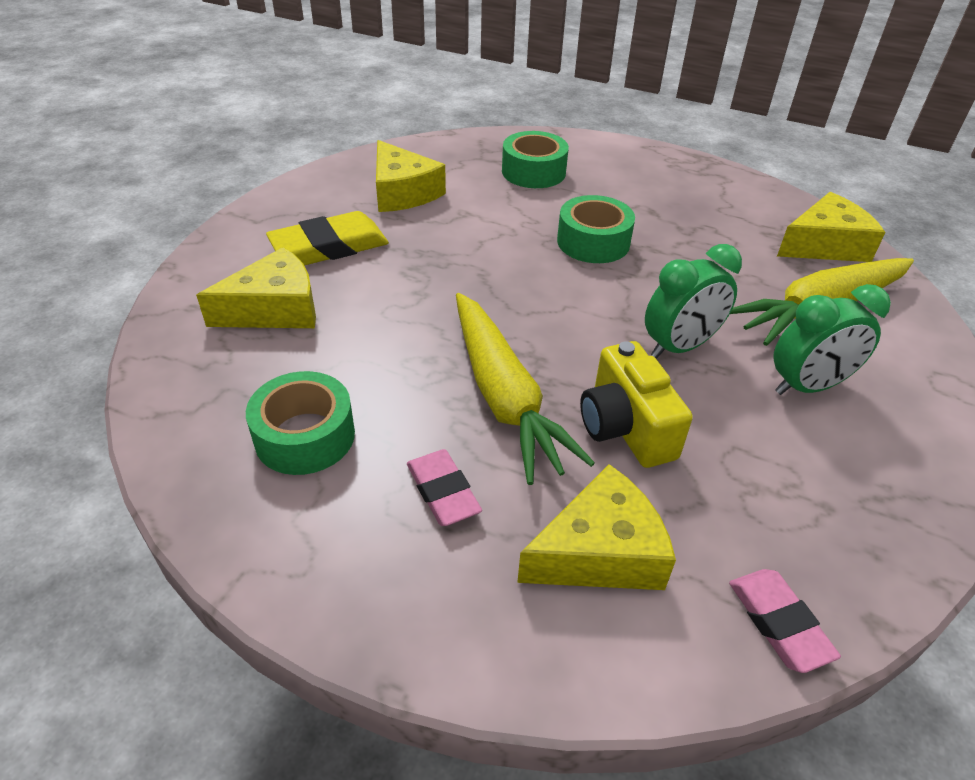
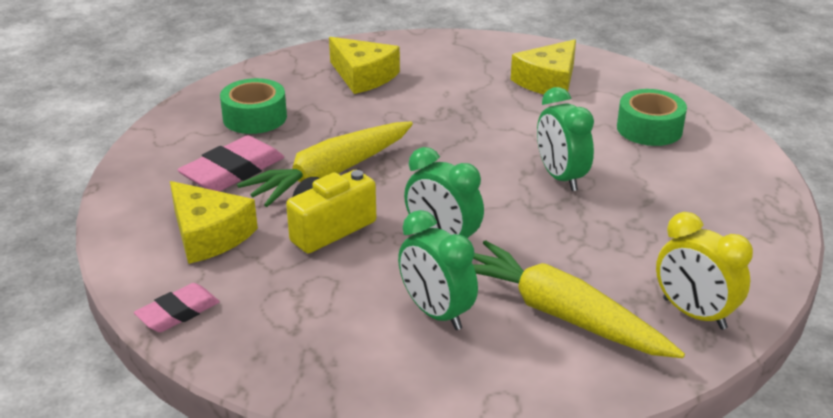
camera: 70 degrees right, 10 degrees down
(329, 247) = (447, 74): yellow eraser -> none
(443, 491) = (233, 171): pink eraser -> pink eraser, size x1.58
(593, 242) = (560, 177): green tape -> green clock
(825, 245) = (694, 314): yellow cheese -> yellow clock

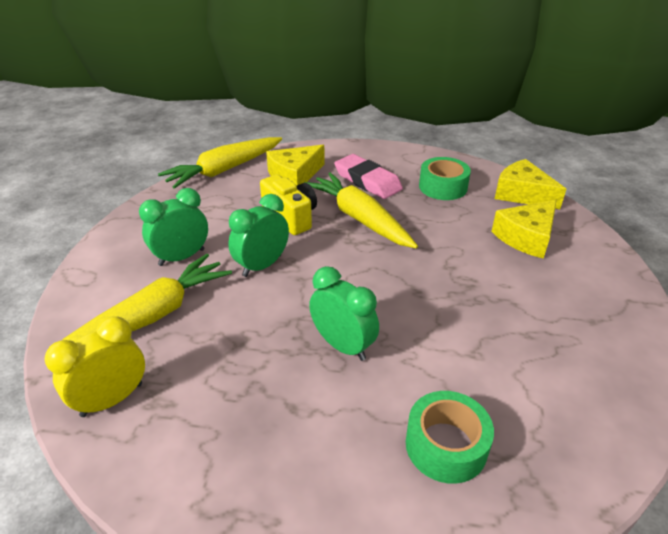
camera: 95 degrees right, 5 degrees up
(178, 312) = (224, 170): pink eraser -> yellow carrot
(548, 81) = (553, 367): yellow cheese -> yellow cheese (522, 194)
(560, 177) = (343, 346): green clock -> green clock turned 60 degrees clockwise

